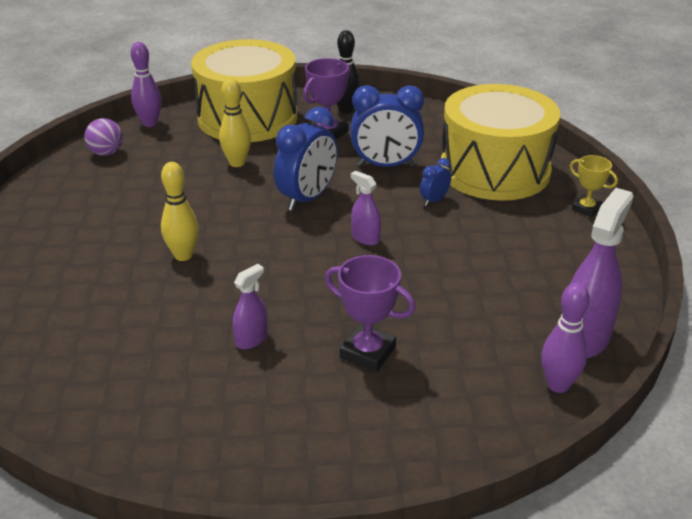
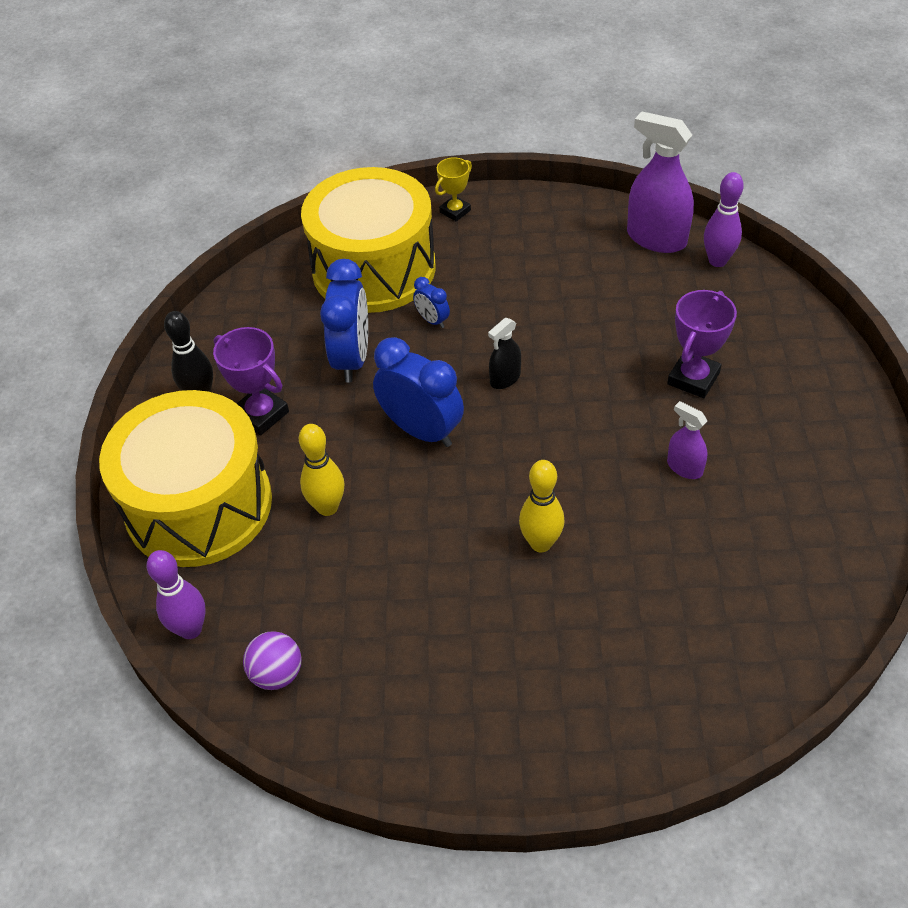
camera: 85 degrees left, 15 degrees up
(365, 238) = (505, 378): purple spray bottle -> black spray bottle

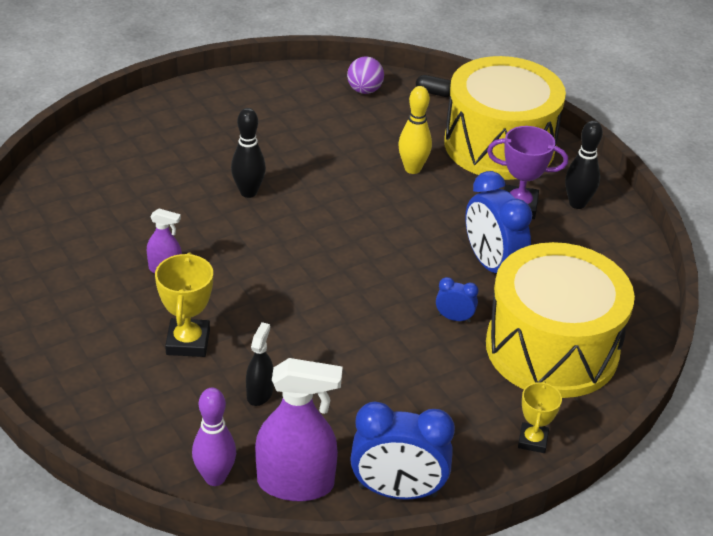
camera: 145 degrees right, 10 degrees down
(190, 629) = (434, 93): purple bowling pin -> black capsule
(421, 430) = (389, 232): blue clock -> blue clock (397, 491)
(505, 378) = (352, 290): black spray bottle -> black spray bottle (259, 393)
(541, 543) = (248, 192): yellow bowling pin -> black bowling pin
(693, 378) = (188, 342): purple trophy -> yellow trophy

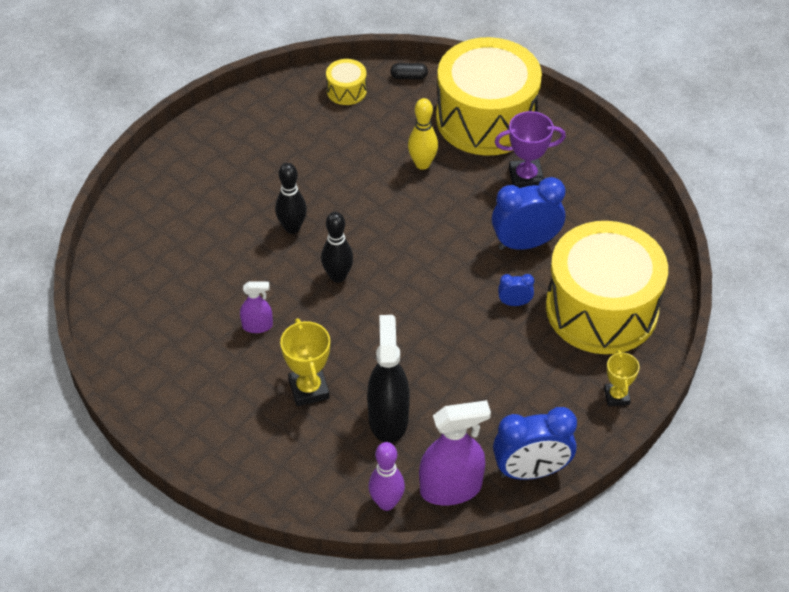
camera: 15 degrees left, 10 degrees up
(259, 393) = (388, 418): black spray bottle -> black spray bottle, size x1.91
(364, 90) = (346, 91): purple ball -> yellow drum
(491, 265) = (525, 243): blue clock -> blue clock turned 120 degrees clockwise
(577, 203) = (573, 161): black bowling pin -> black bowling pin (338, 276)

